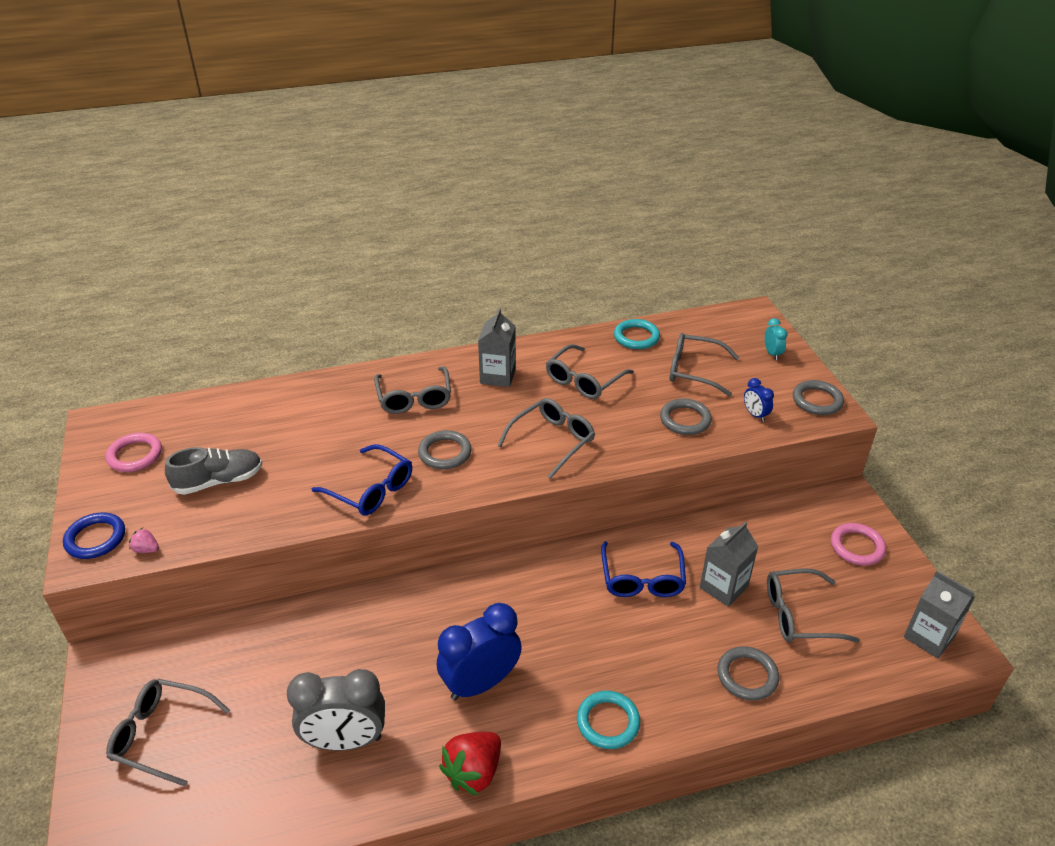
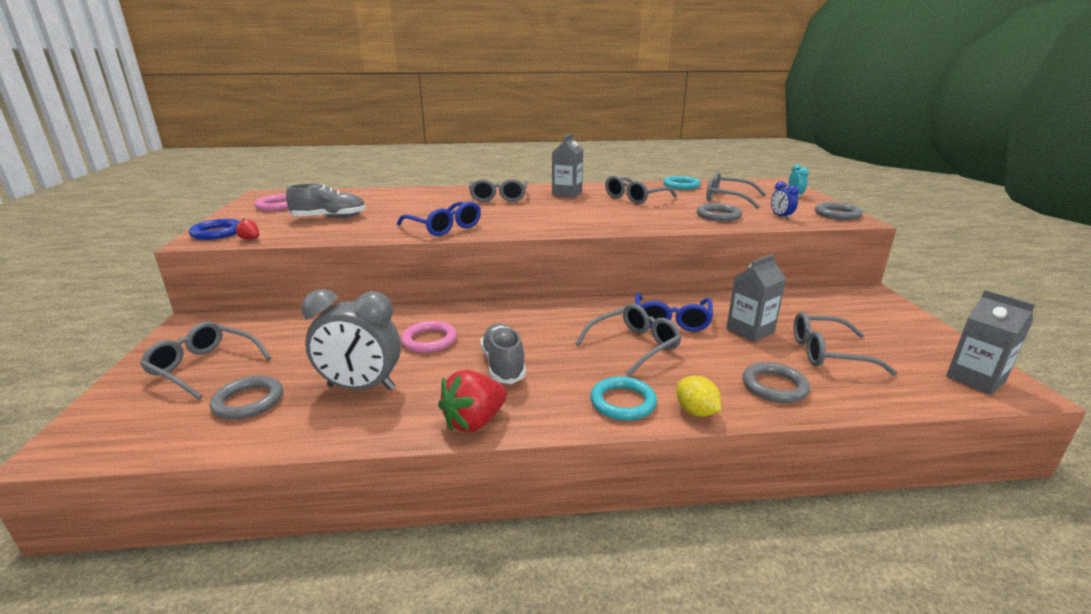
camera: 10 degrees right, 15 degrees down
(146, 549) = (250, 239): pink strawberry -> red strawberry
(445, 453) = (512, 217): grey ring -> grey ring (248, 401)
(480, 683) = (503, 365): blue clock -> grey shoe
(552, 441) = (602, 217): grey glasses -> grey glasses (634, 346)
(676, 725) = (696, 412): none -> yellow lemon
(857, 547) = (883, 319): pink ring -> pink ring (429, 340)

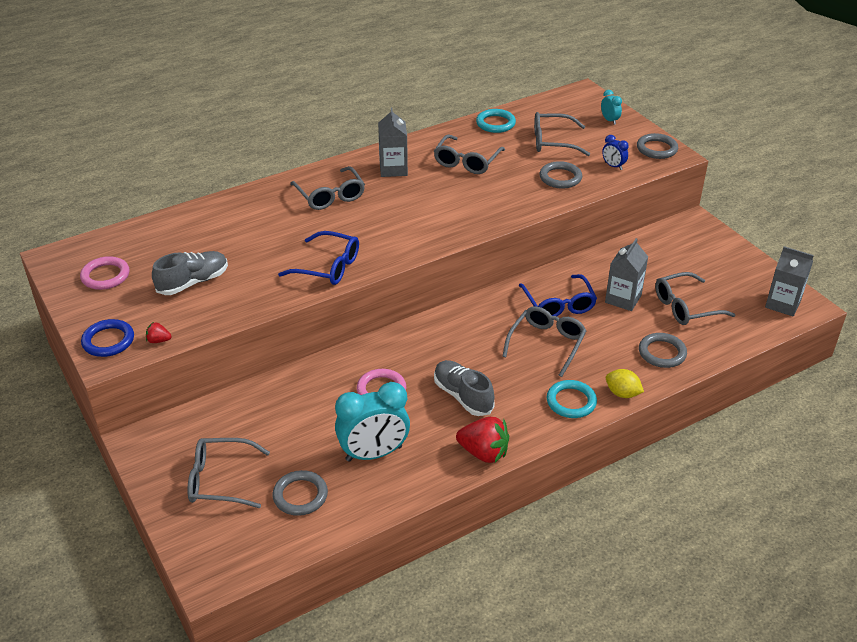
camera: 25 degrees left, 15 degrees up
(361, 387) = (374, 454): grey clock -> turquoise clock
(474, 421) = (484, 453): red strawberry -> red strawberry turned 90 degrees counterclockwise

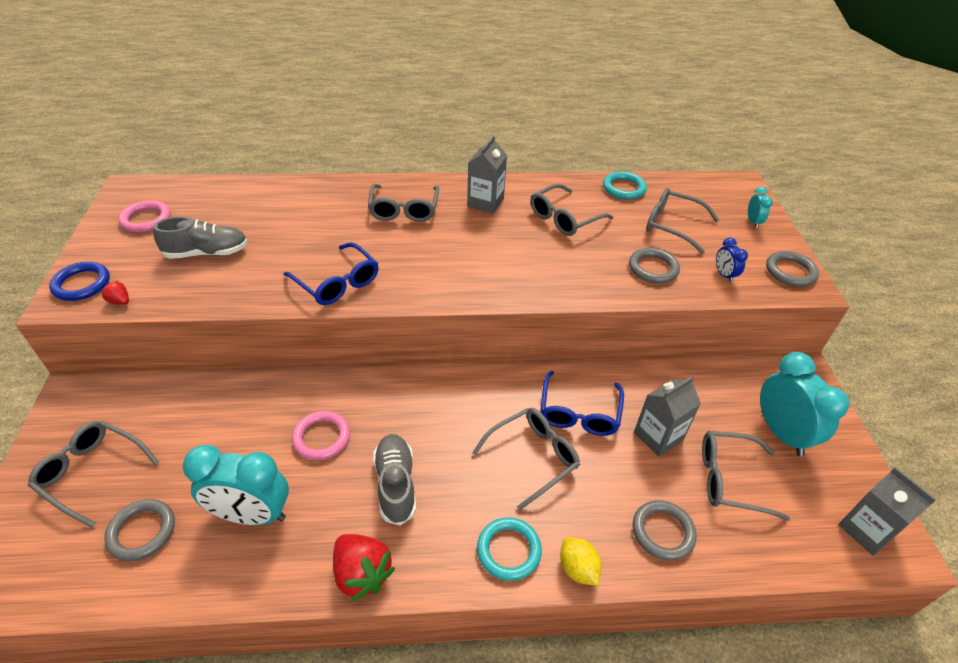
camera: 25 degrees right, 5 degrees up
(702, 267) = (781, 433): none -> turquoise clock

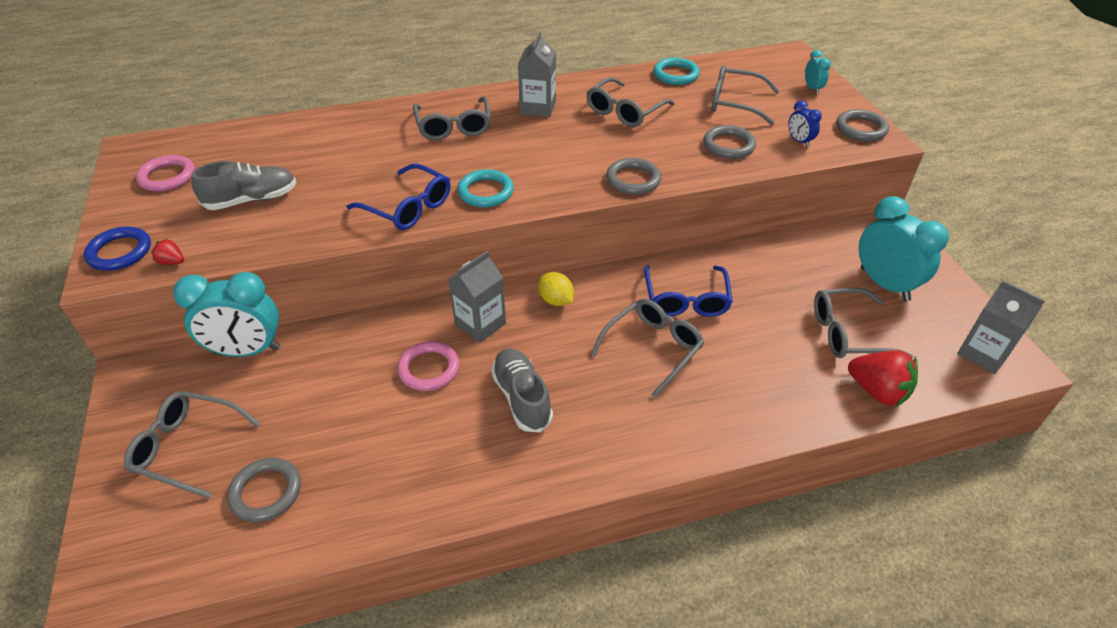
camera: 10 degrees left, 0 degrees up
(252, 514) = (380, 453): turquoise clock -> turquoise clock (247, 351)
(362, 574) = (515, 484): red strawberry -> red strawberry (877, 391)
(508, 550) = (655, 435): turquoise ring -> turquoise ring (485, 192)
(577, 568) = (727, 438): yellow lemon -> yellow lemon (556, 300)
(658, 436) = (769, 307): grey carton -> grey carton (480, 324)
(662, 532) = (798, 391): grey ring -> grey ring (633, 180)

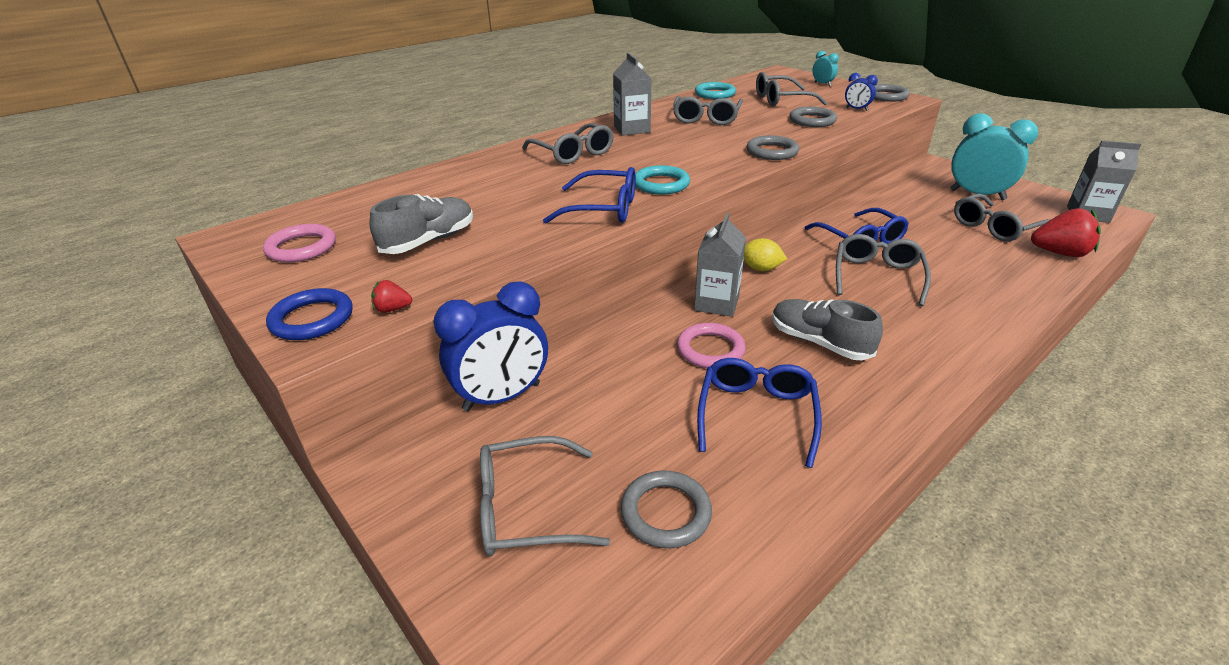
camera: 25 degrees left, 10 degrees down
(247, 351) = (502, 397): turquoise clock -> blue clock
(403, 443) = (756, 414): none -> blue glasses

